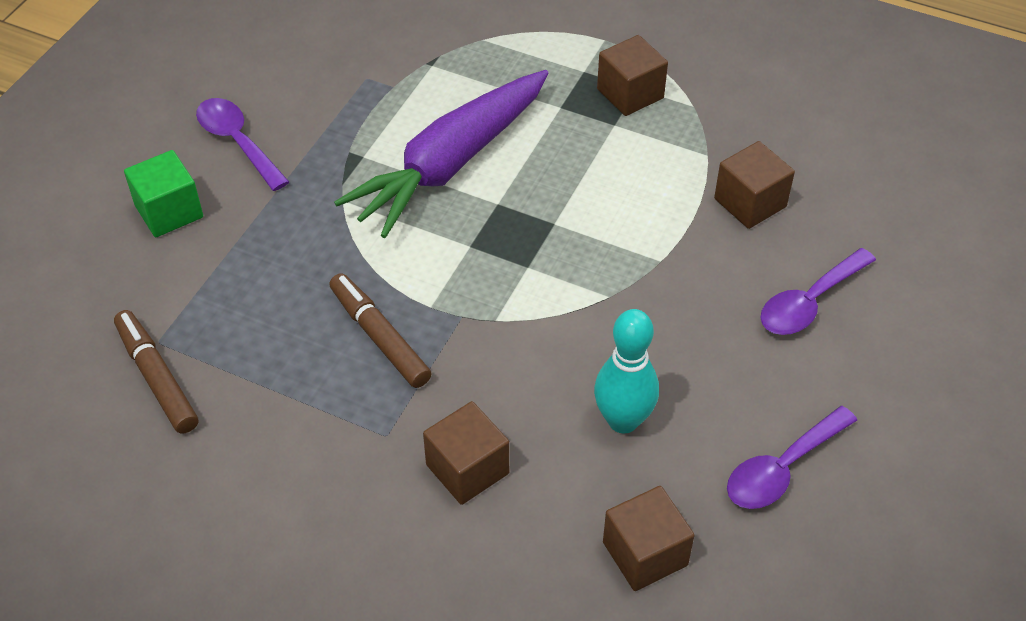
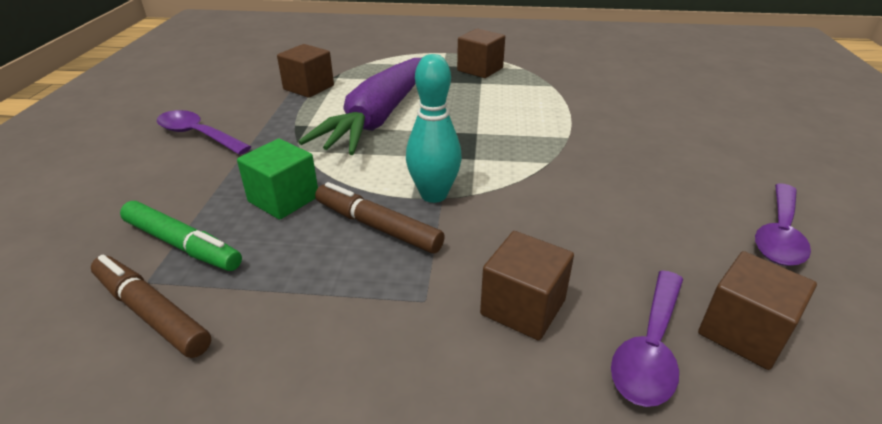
camera: 20 degrees left, 15 degrees down
(169, 211) = (142, 185): green cube -> green cube (283, 199)
(194, 307) = (183, 245): none -> green marker
(623, 420) = (628, 234): turquoise bowling pin -> turquoise bowling pin (434, 195)
(750, 203) = (599, 100): brown cube -> brown cube (308, 87)
(809, 302) = (688, 138): purple spoon -> purple spoon (650, 349)

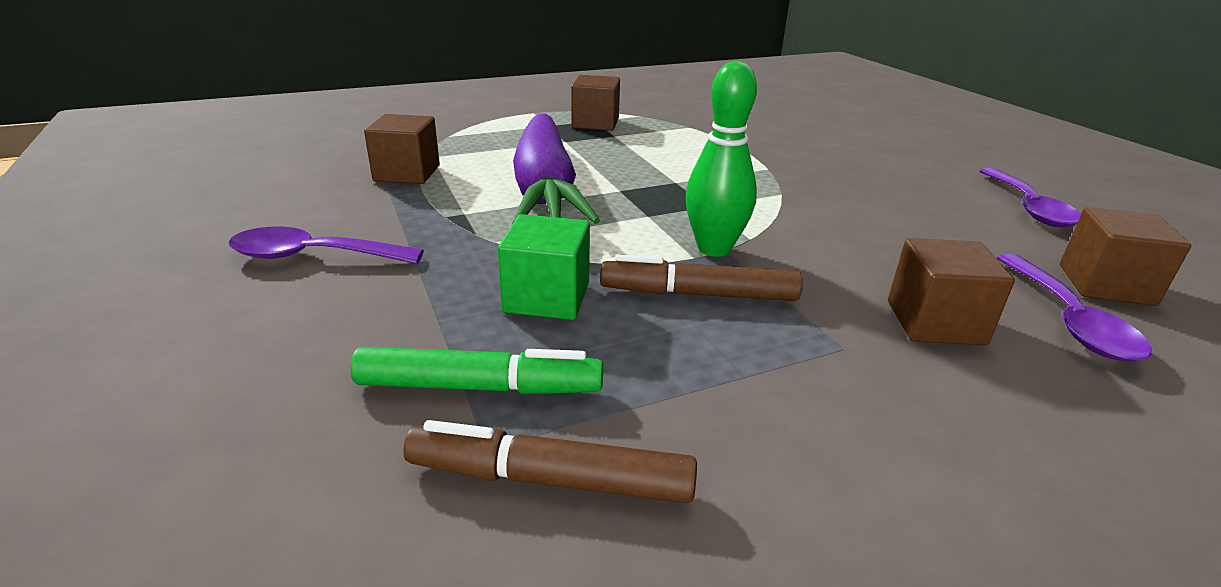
camera: 30 degrees left, 5 degrees down
(434, 195) = (714, 248): turquoise bowling pin -> green bowling pin

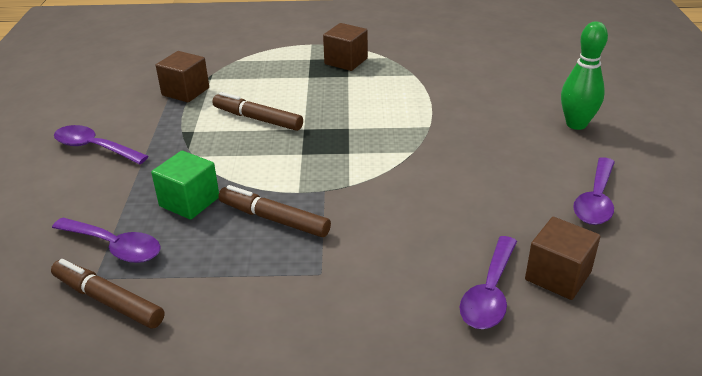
camera: 25 degrees right, 5 degrees up
(480, 387) = (115, 247): green marker -> purple spoon
(545, 188) = (257, 119): purple carrot -> brown marker
(714, 248) = (317, 188): green bowling pin -> green bowling pin (576, 124)
(935, 322) = (396, 272): brown cube -> none

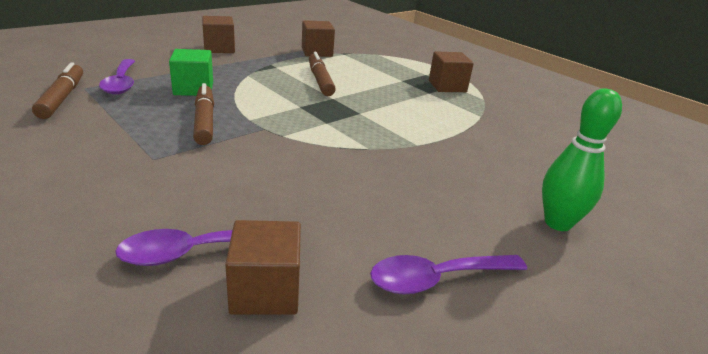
camera: 45 degrees right, 5 degrees down
(94, 148) = (219, 48): purple spoon -> brown cube

